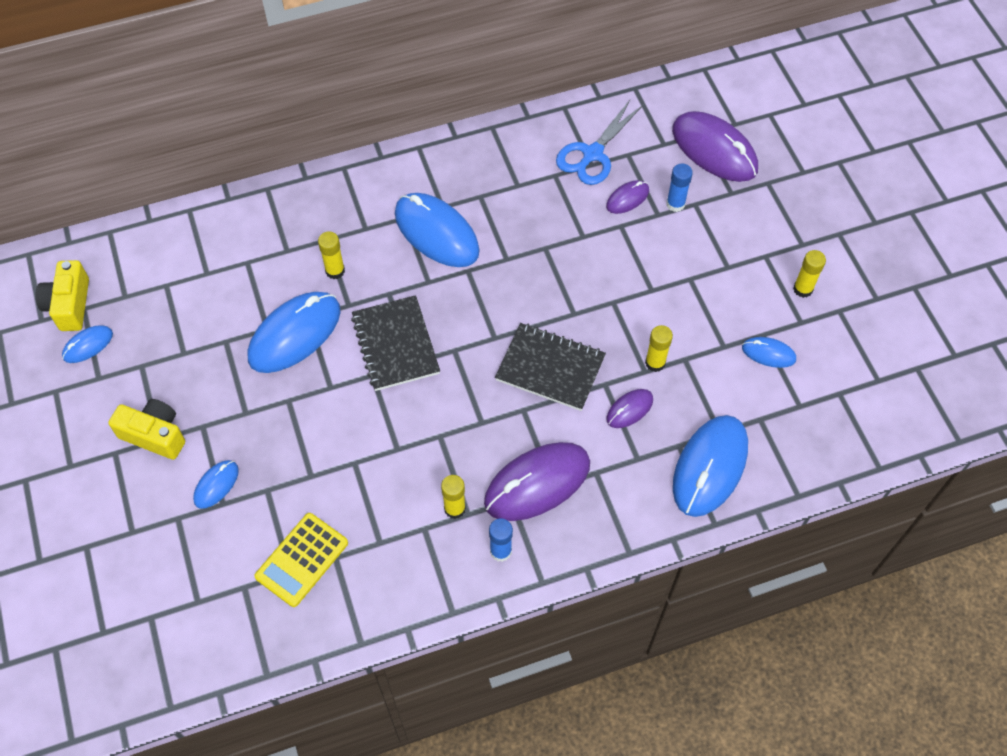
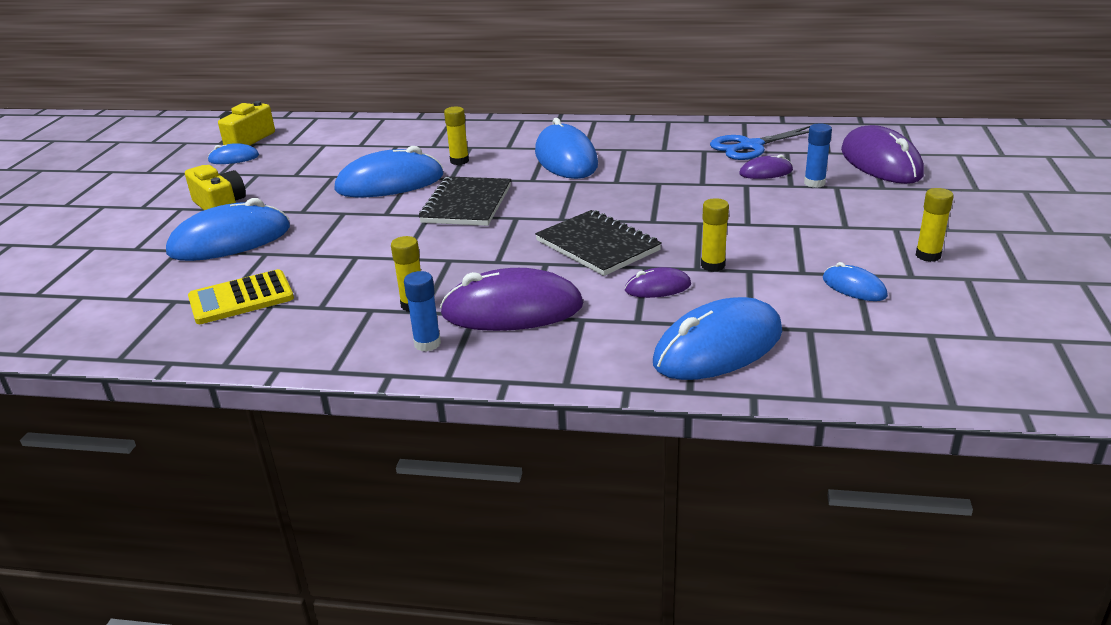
camera: 30 degrees right, 30 degrees down
(216, 485) = (230, 241): blue mouse -> blue mouse, size x2.04

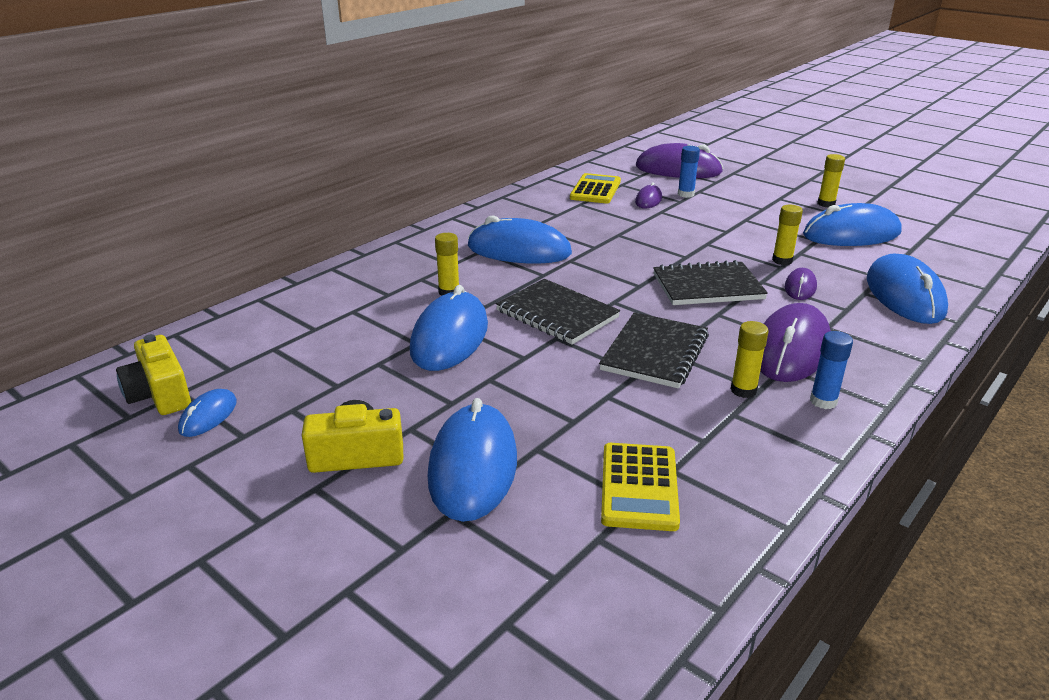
camera: 60 degrees left, 0 degrees up
(442, 255) = (654, 353): none -> black notebook
(750, 146) = (595, 190): blue scissors -> yellow calculator
(854, 287) = (851, 234): blue mouse -> blue mouse, size x2.04

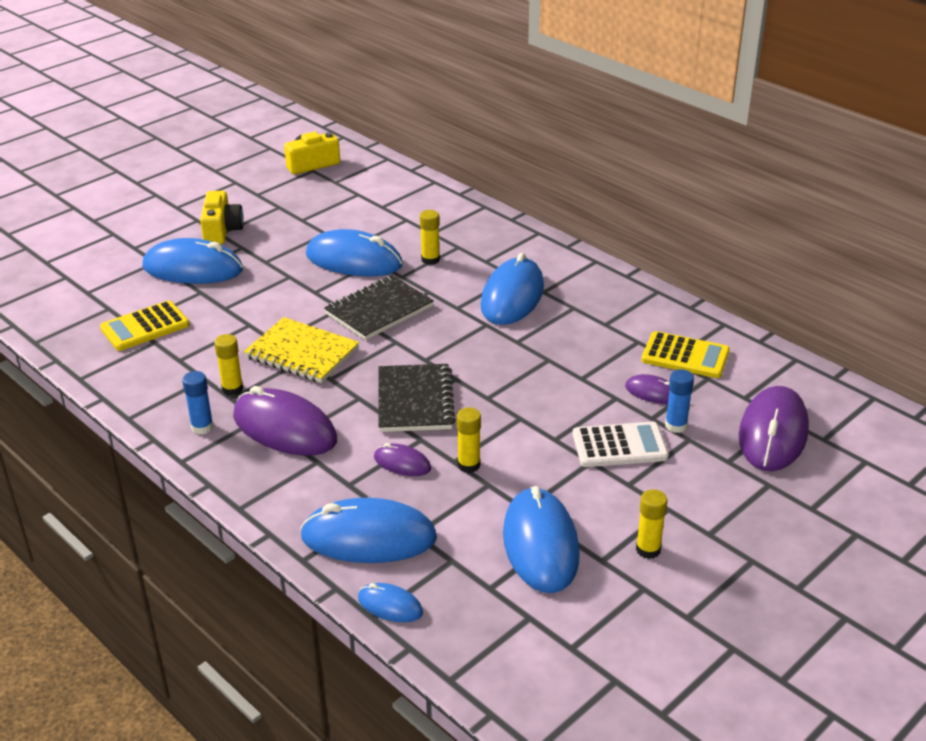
camera: 95 degrees right, 5 degrees up
(208, 416) = (282, 181): blue mouse -> blue mouse (390, 605)
(639, 487) = (145, 327): yellow calculator -> yellow calculator turned 45 degrees counterclockwise
(654, 353) = (302, 353): black notebook -> yellow notebook
(721, 211) = (619, 446): none -> white calculator

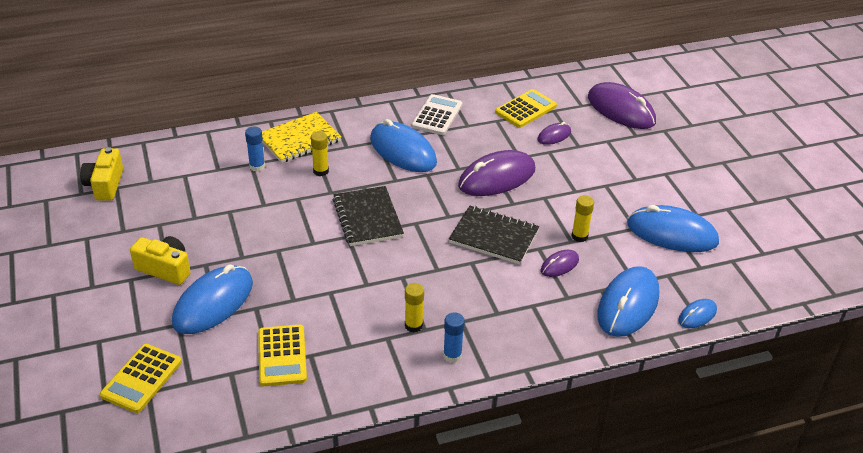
camera: 65 degrees left, 5 degrees up
(79, 268) = (141, 378): none -> yellow calculator
(285, 428) = (483, 311): purple mouse -> purple mouse (497, 178)
(302, 353) = (393, 274): yellow notebook -> yellow notebook (299, 139)
(354, 260) = (286, 209): blue mouse -> none
(619, 446) = (598, 168): white calculator -> white calculator (437, 115)
(648, 549) = (697, 194): yellow glue stick -> none
(676, 426) = (592, 140): blue glue stick -> blue glue stick (257, 166)

